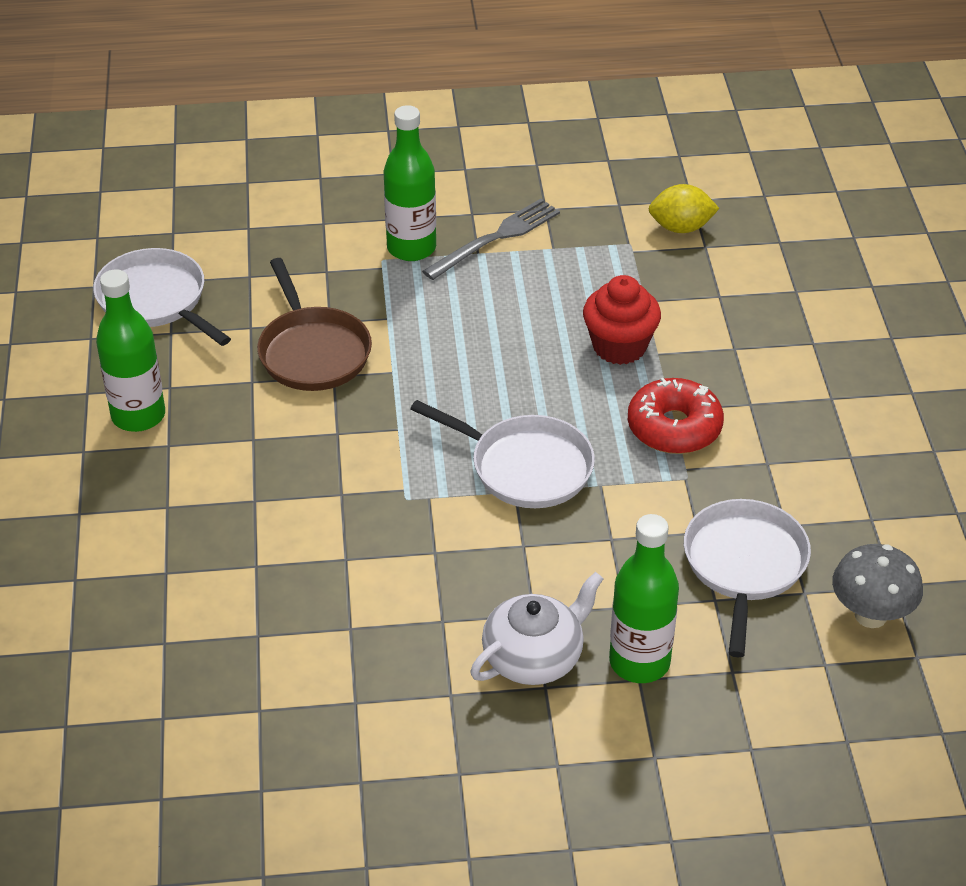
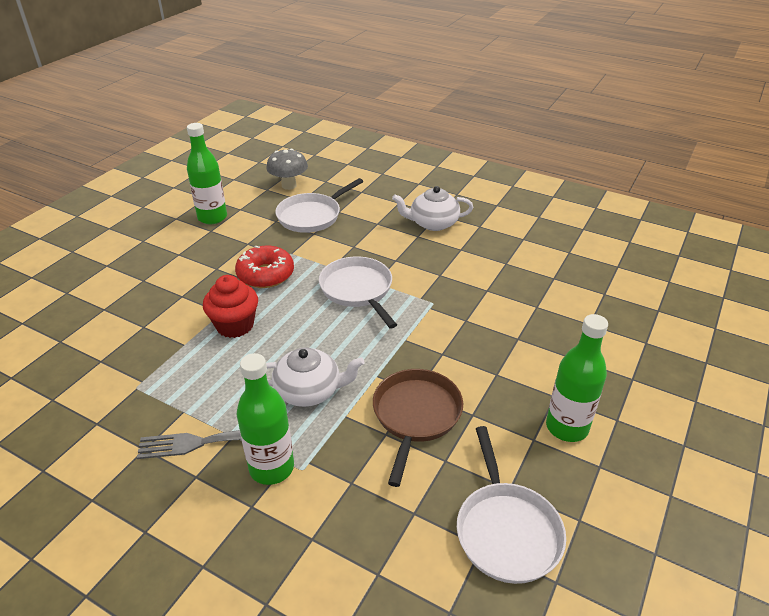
camera: 145 degrees left, 5 degrees down
(449, 322) = (309, 391): none -> white teapot
(639, 662) = (392, 206): green bottle -> green bottle (212, 217)
(681, 228) = (92, 381): yellow lemon -> none

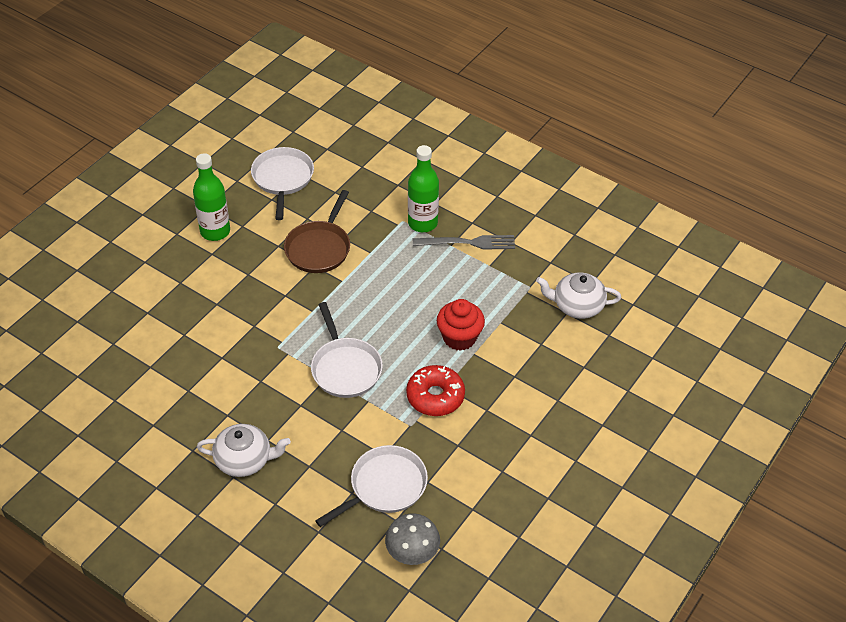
camera: 175 degrees left, 10 degrees up
(212, 217) = (504, 495): green bottle -> none
(309, 391) = (396, 273): white teapot -> white teapot (577, 305)

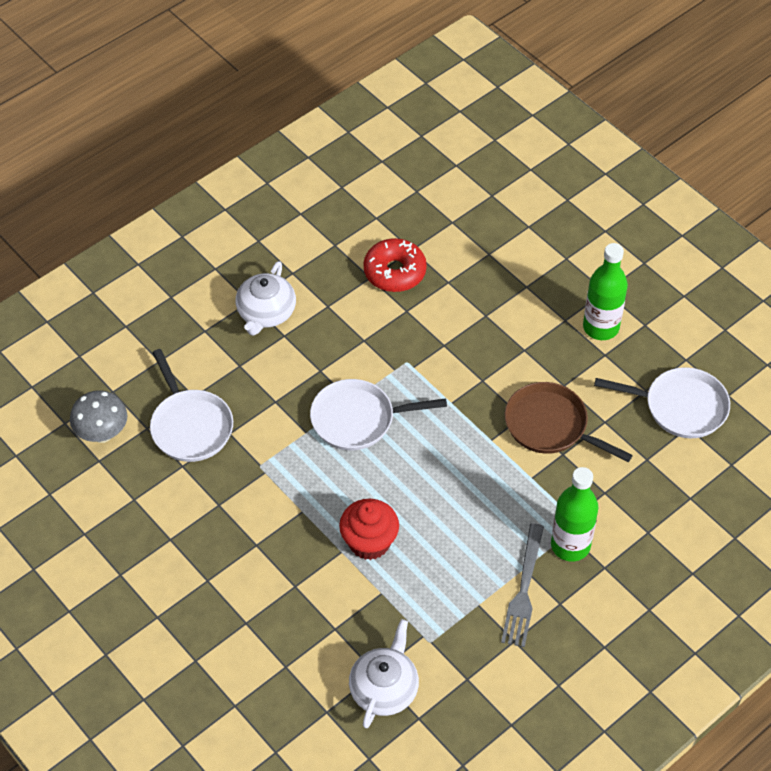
camera: 105 degrees right, 5 degrees up
(435, 396) = (291, 498): red donut -> red donut (394, 272)

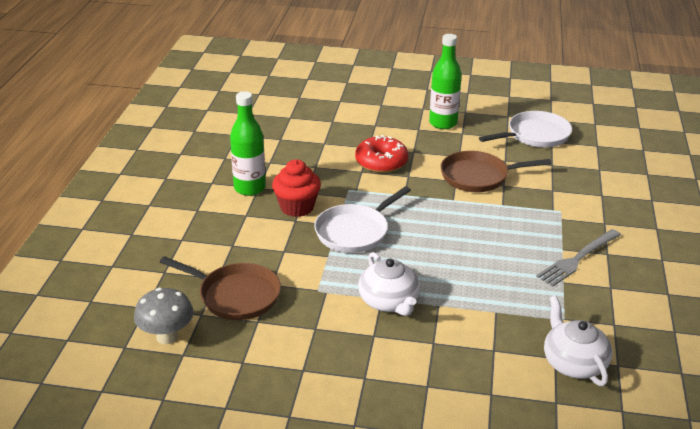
camera: 40 degrees left, 20 degrees down
(190, 426) = (235, 295): white pan -> brown pan
(266, 313) = (217, 210): white teapot -> white teapot (389, 302)
(369, 542) = (450, 289): red cupcake -> red cupcake (297, 207)
(394, 272) = (283, 153): red donut -> red donut (381, 162)
(523, 589) = (577, 259): grey fork -> grey fork turned 75 degrees clockwise
(570, 545) = (571, 223): green bottle -> green bottle (249, 188)

